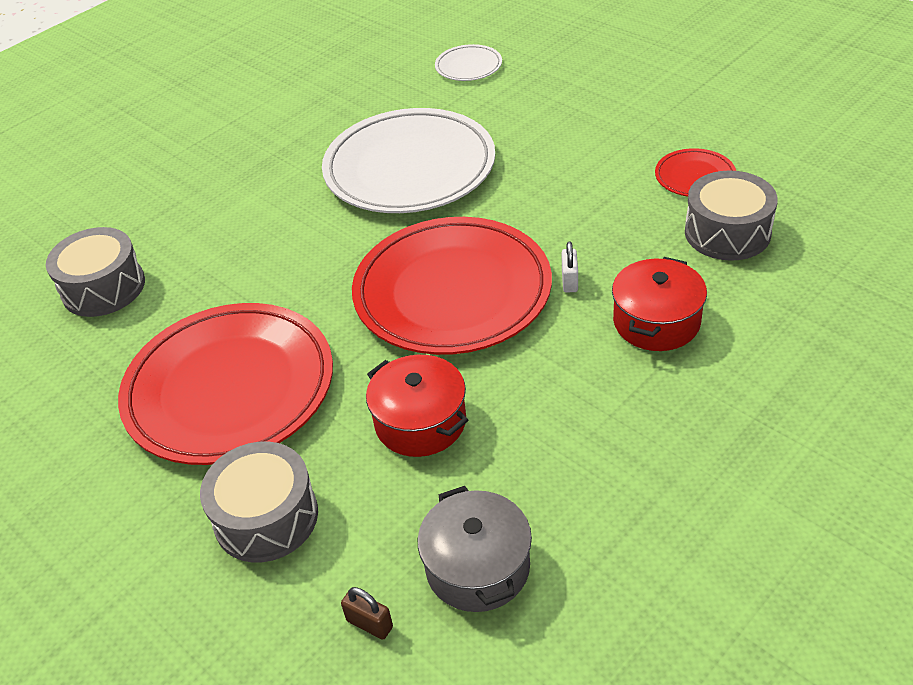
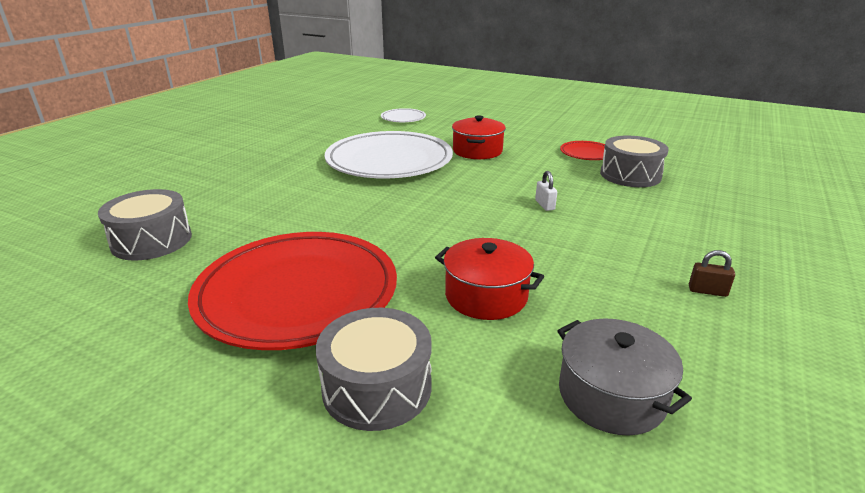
camera: 20 degrees left, 15 degrees down
(369, 624) = (539, 467): brown padlock -> brown padlock (707, 291)
(452, 291) = (461, 217): red plate -> none
(656, 321) = (623, 220): red pot -> red pot (477, 151)

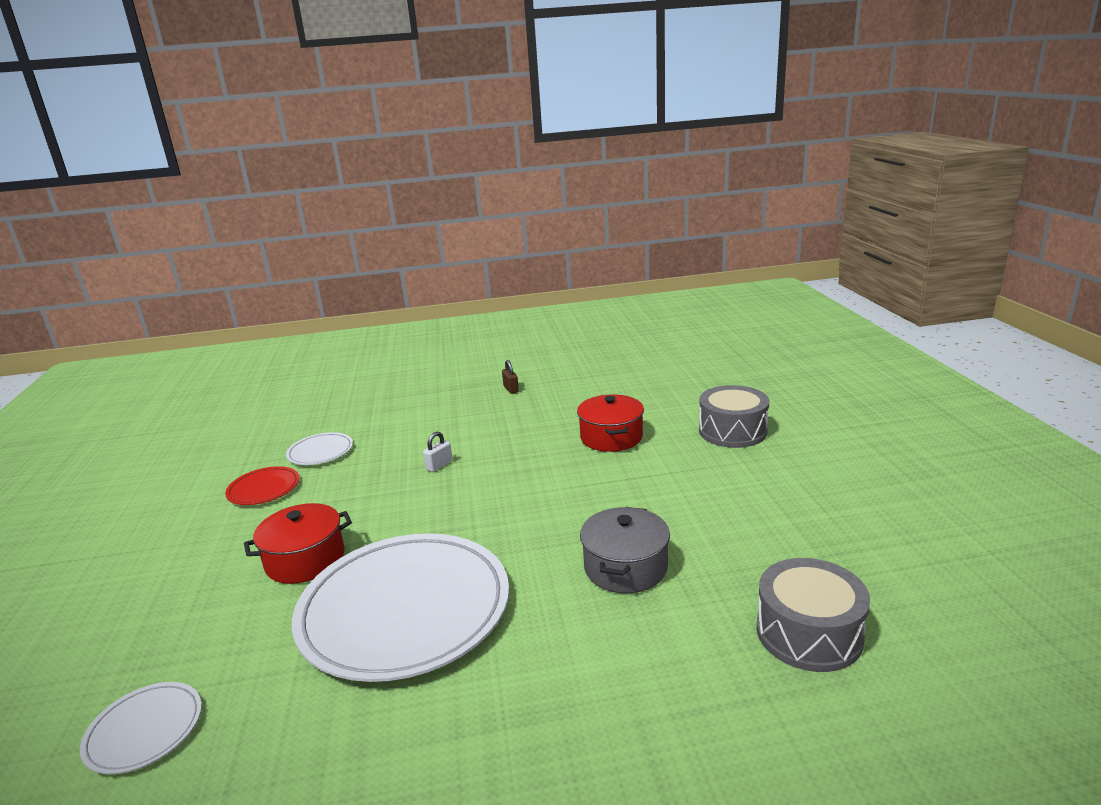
camera: 125 degrees left, 5 degrees down
(297, 293) = (719, 496): red plate -> none
(611, 395) = (640, 388): grey pot -> grey pot (625, 567)
(630, 175) = (320, 452): grey drum -> white plate

